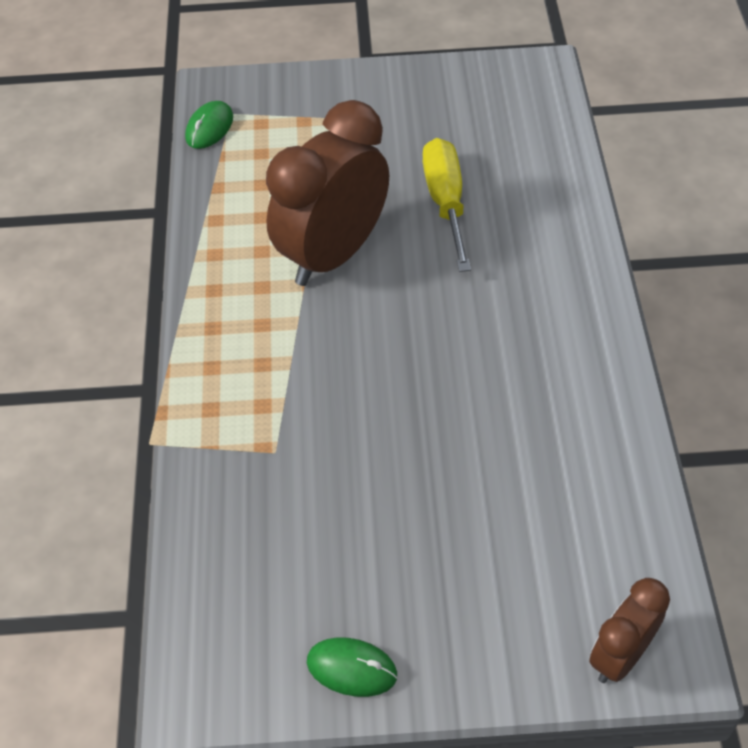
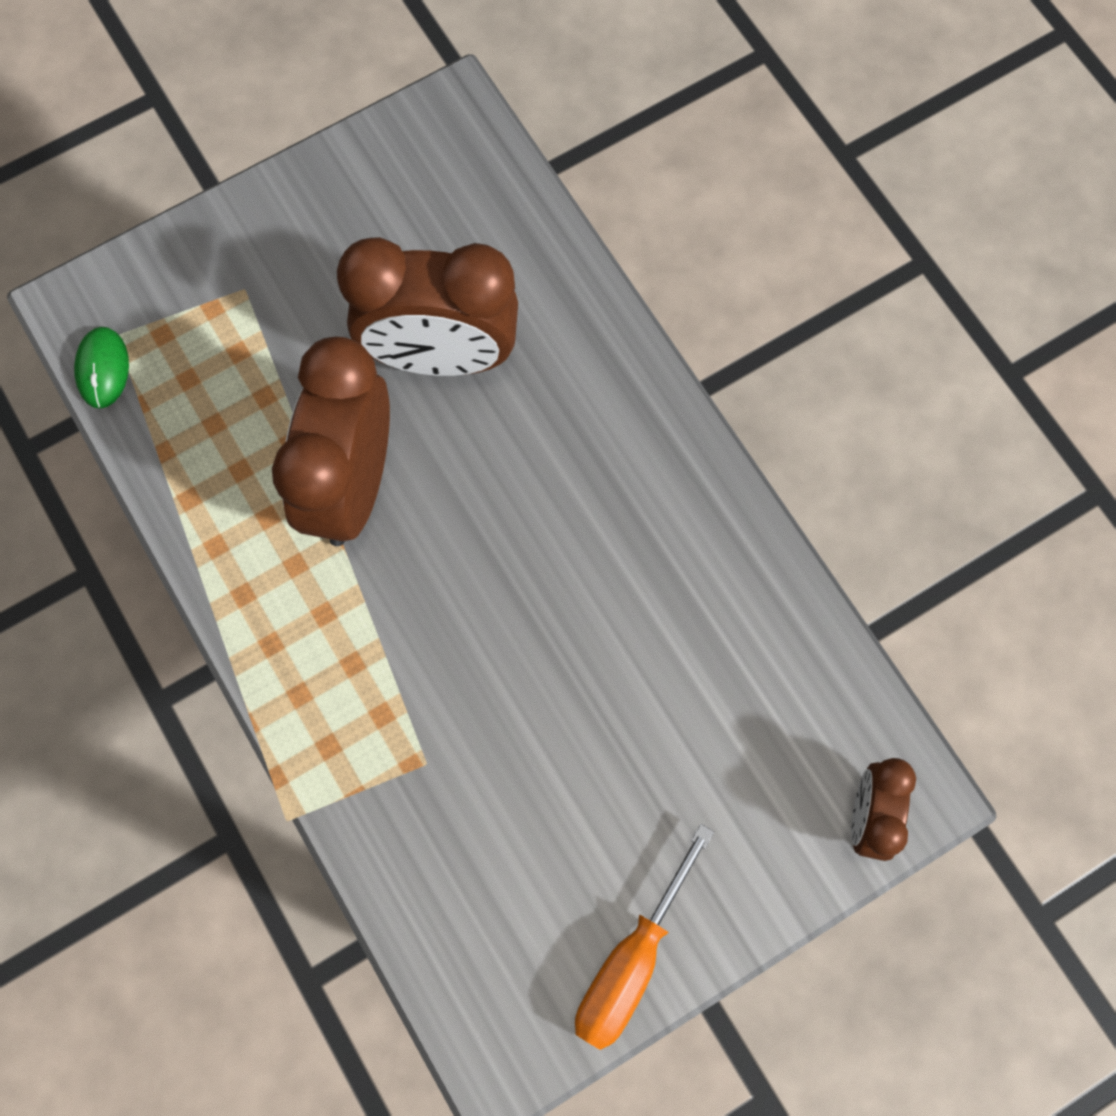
camera: 30 degrees left, 20 degrees up
(351, 668) = (632, 960): green mouse -> orange screwdriver
(446, 203) = (441, 356): yellow screwdriver -> brown clock

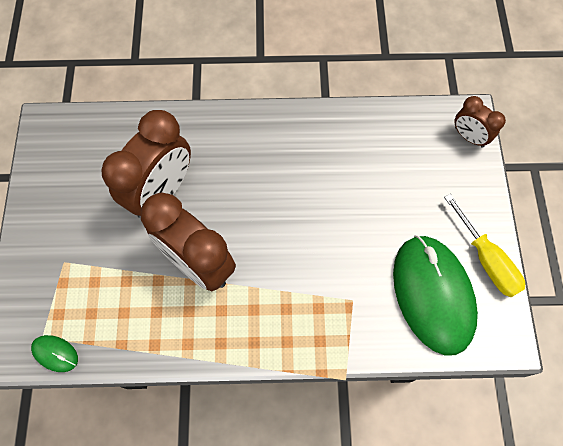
camera: 60 degrees left, 5 degrees down
(511, 895) = (433, 294): none -> green mouse
(632, 960) = (486, 259): orange screwdriver -> yellow screwdriver

